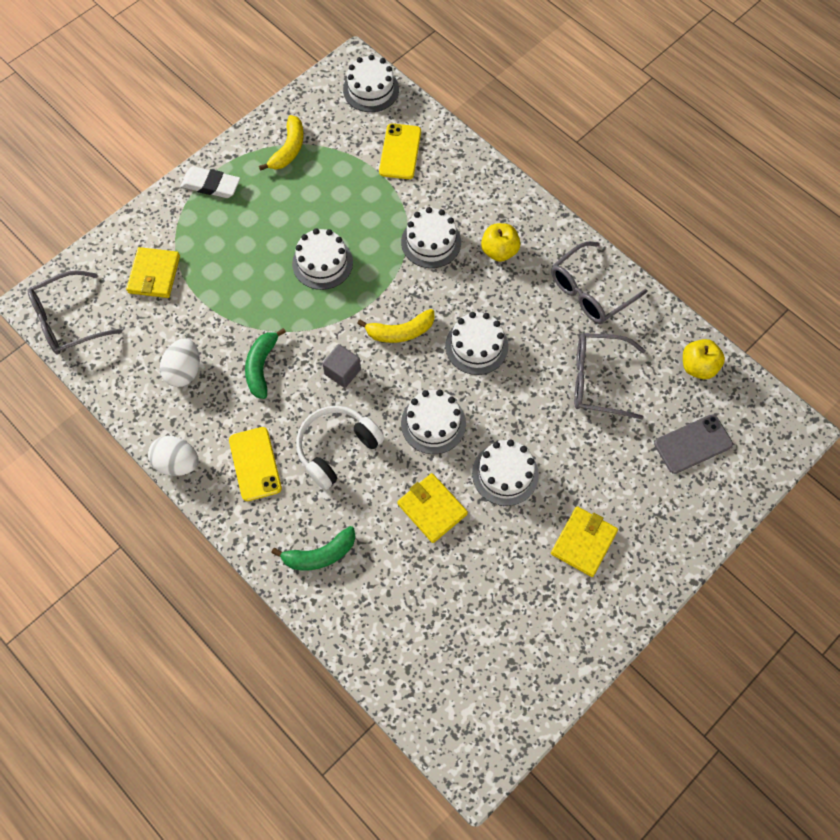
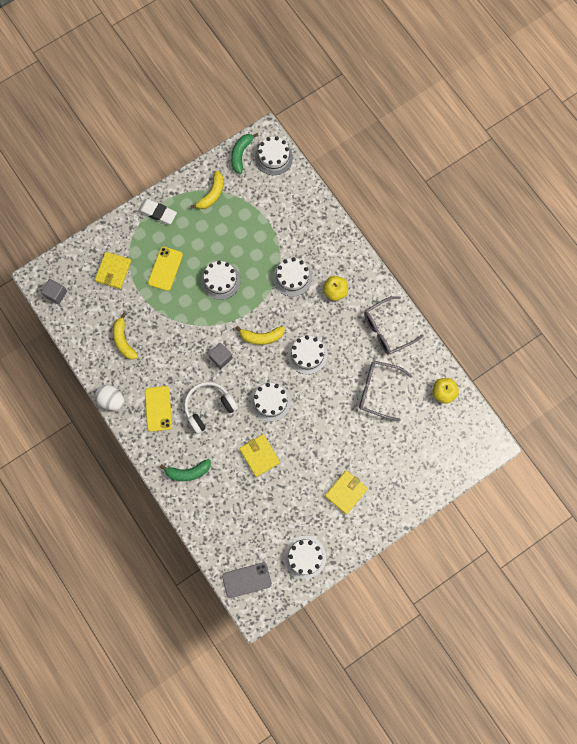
camera: 10 degrees right, 10 degrees up
(68, 321) = (56, 294): grey glasses -> grey cube
(184, 371) = (124, 340): white egg -> yellow banana
(261, 367) = (171, 346): green banana -> green banana (241, 154)
(400, 151) = (284, 208): yellow phone -> yellow phone (165, 269)
(505, 474) = (308, 441): white cake -> white cake (305, 557)
(693, 444) = (427, 442): grey phone -> grey phone (246, 580)

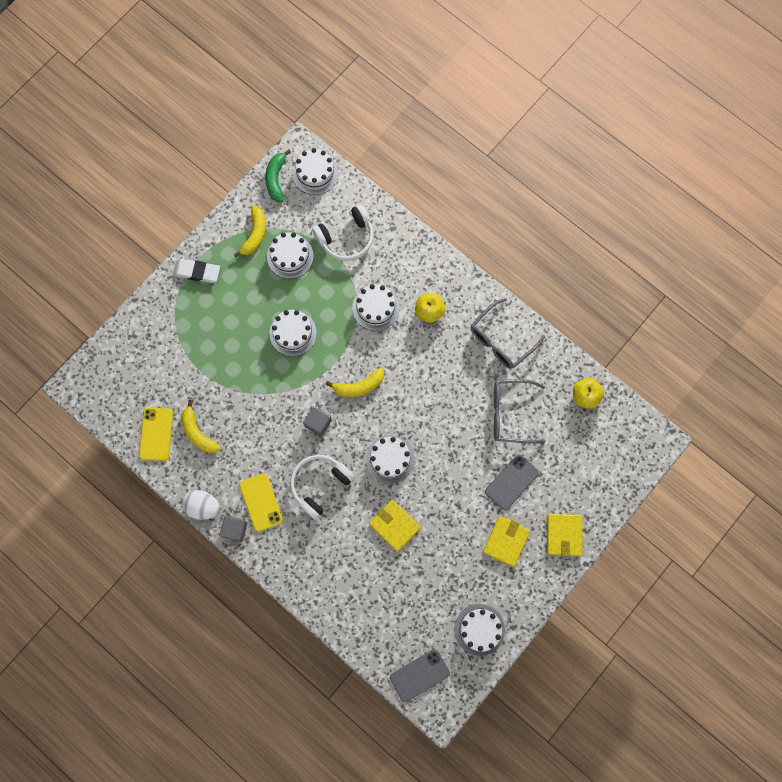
camera: 15 degrees left, 0 degrees up
(56, 294) = (102, 399): grey cube -> grey cube (235, 529)
(113, 271) = (163, 354): yellow wallet -> yellow wallet (564, 535)
(165, 269) = (224, 335): yellow phone -> yellow phone (156, 434)
(188, 472) = (316, 567): green banana -> none
(284, 215) = (346, 238): none -> white headphones
(307, 355) = (417, 393): white cake -> white cake (290, 256)
(363, 446) = (511, 482): none -> grey phone

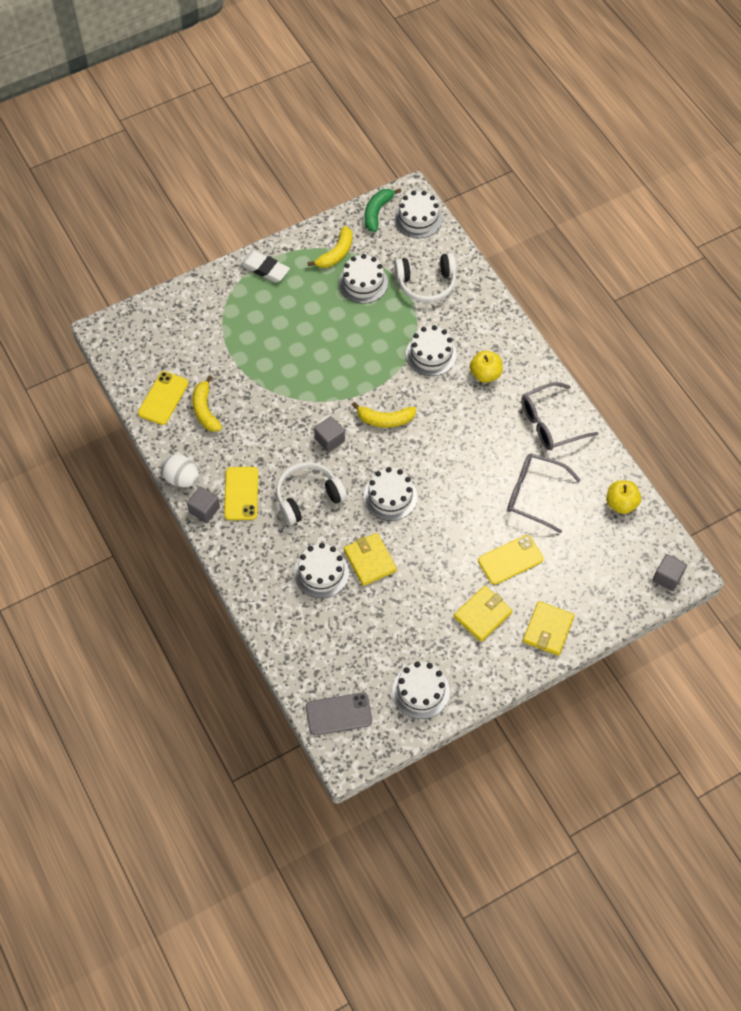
camera: 20 degrees right, 15 degrees down
(293, 333) = (338, 351): white cake -> white cake (321, 572)
(511, 482) = (510, 560): grey phone -> yellow phone
(645, 451) = (667, 577): none -> grey cube

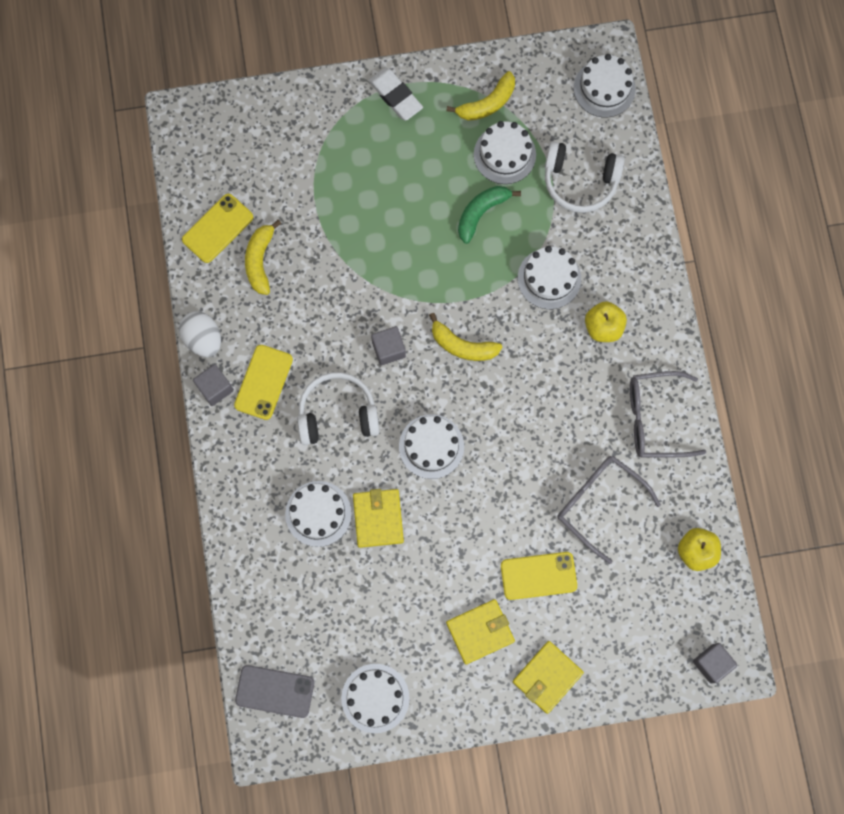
camera: 20 degrees right, 15 degrees up
(377, 212) = (558, 63): green banana -> green banana (481, 213)

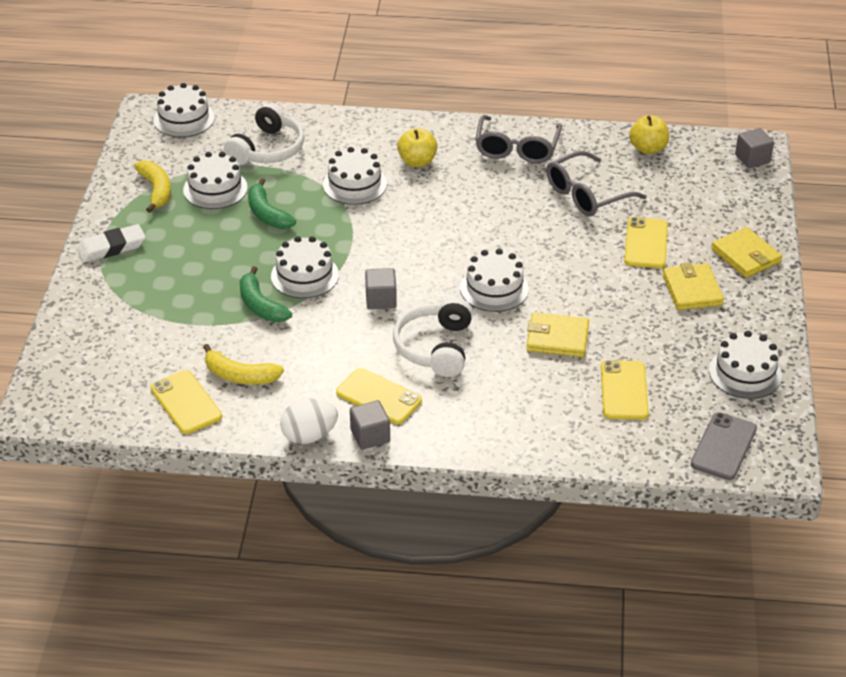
camera: 75 degrees left, 35 degrees down
(318, 513) = (538, 380): white cake -> white cake (304, 276)
(324, 591) = (624, 390): none -> yellow phone
(353, 248) = (260, 305): none -> green banana
(462, 345) = (398, 250): yellow banana -> none

